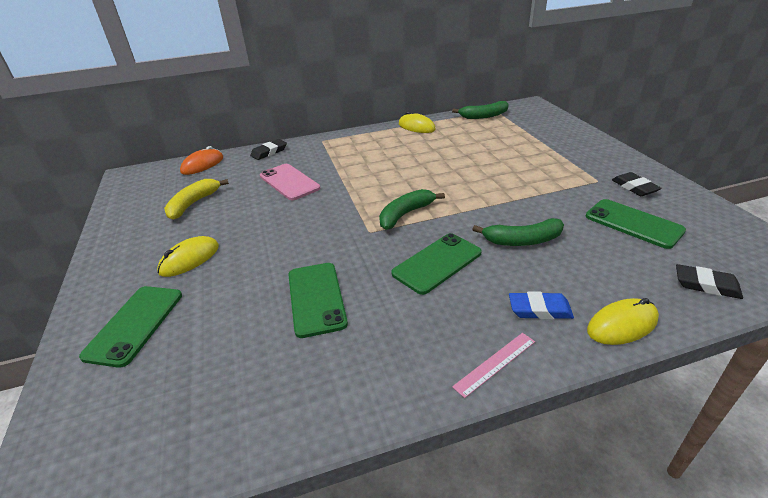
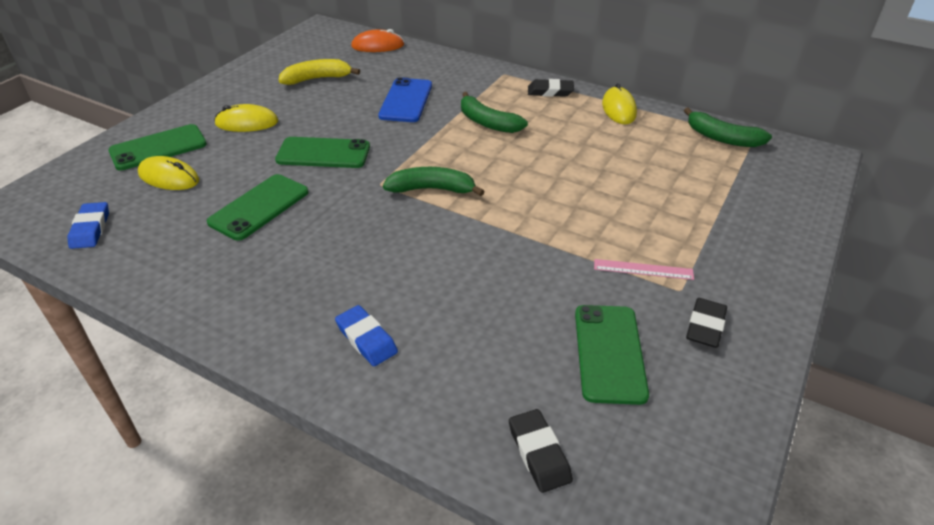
camera: 45 degrees right, 5 degrees up
(191, 425) = (90, 229): none -> blue eraser
(269, 152) = (442, 61): black eraser -> black eraser (550, 91)
(289, 182) = (406, 100): pink phone -> blue phone
(437, 263) = (373, 245): green phone -> green phone (323, 153)
(495, 363) = (266, 341): pink ruler -> pink ruler (643, 269)
(522, 240) = (472, 282): green banana -> green banana (487, 122)
(622, 325) = (396, 405): yellow mouse -> yellow mouse (169, 177)

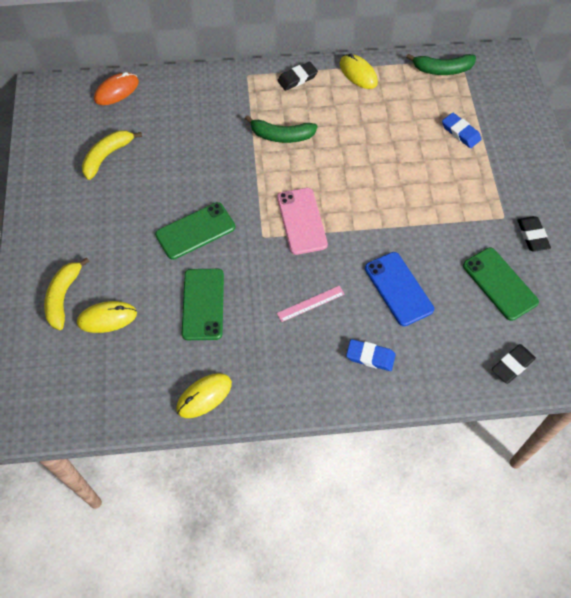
camera: 35 degrees left, 20 degrees up
(90, 229) = (106, 393): blue eraser -> blue eraser (460, 132)
(158, 148) = (63, 297): green phone -> yellow banana
(247, 123) = (104, 234): yellow mouse -> yellow mouse (204, 396)
(406, 100) = (202, 144): blue phone -> blue phone (398, 289)
(432, 189) = (301, 221): green banana -> pink phone
(539, 453) = (512, 365): black eraser -> black eraser turned 75 degrees counterclockwise
(643, 269) = (475, 213): pink ruler -> pink ruler (310, 303)

